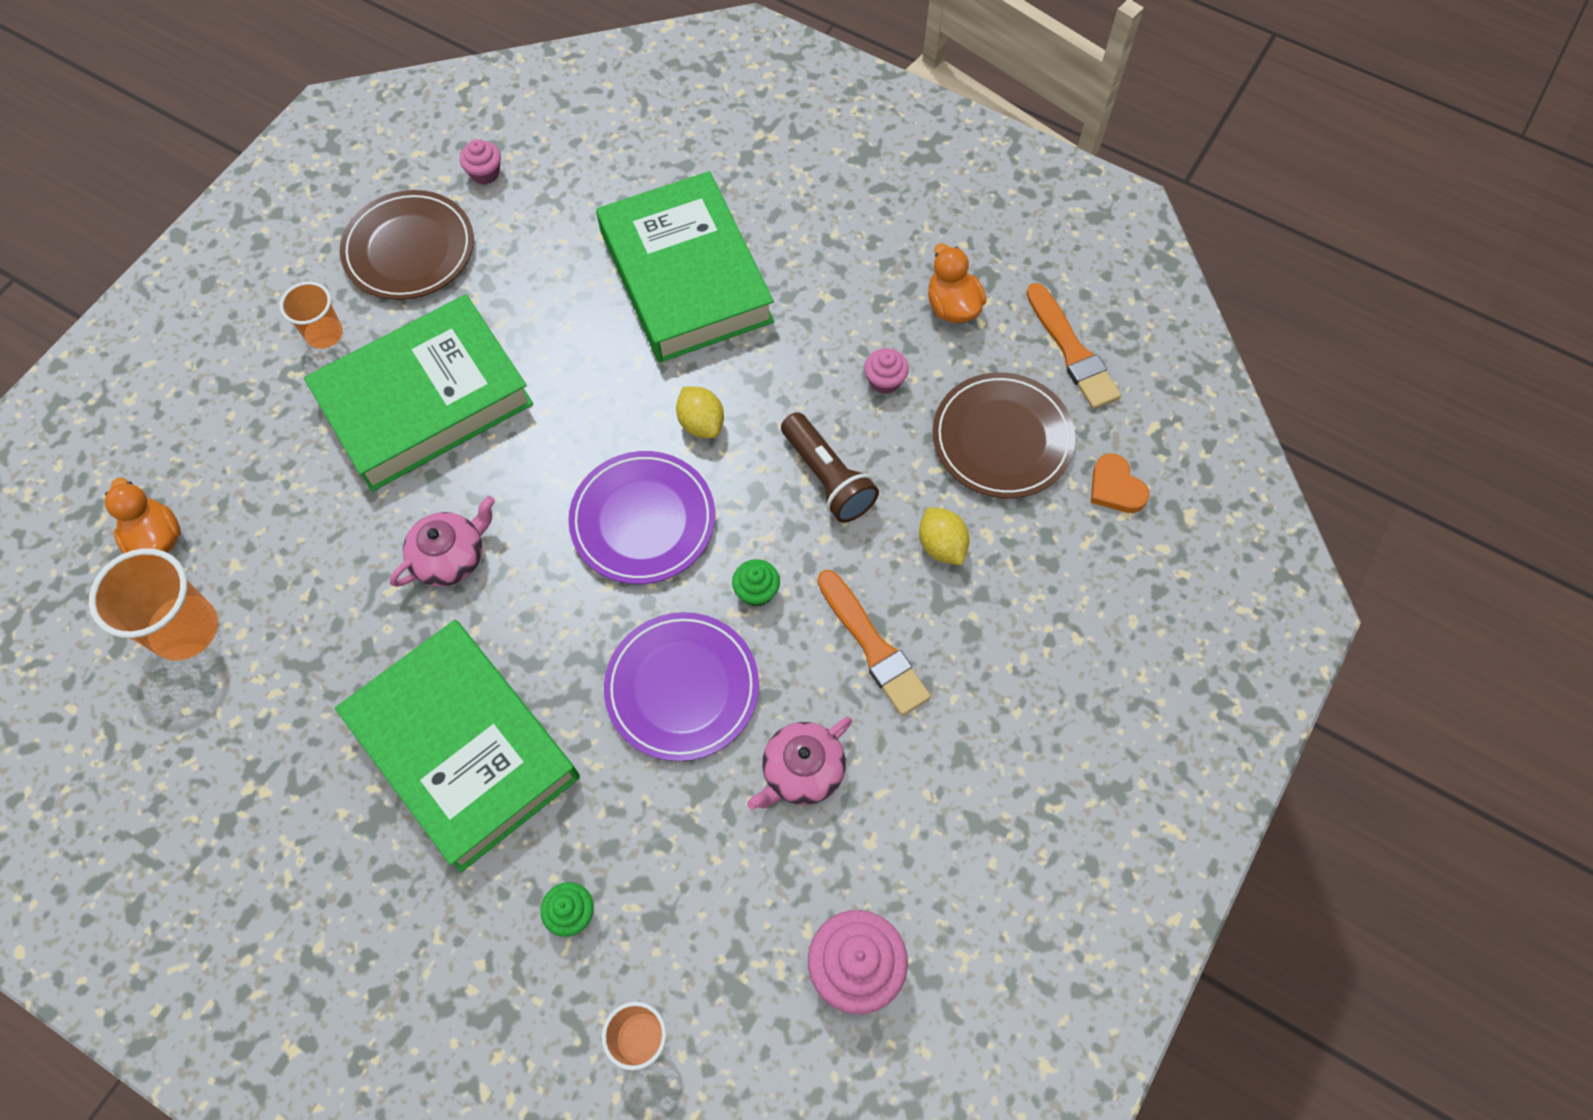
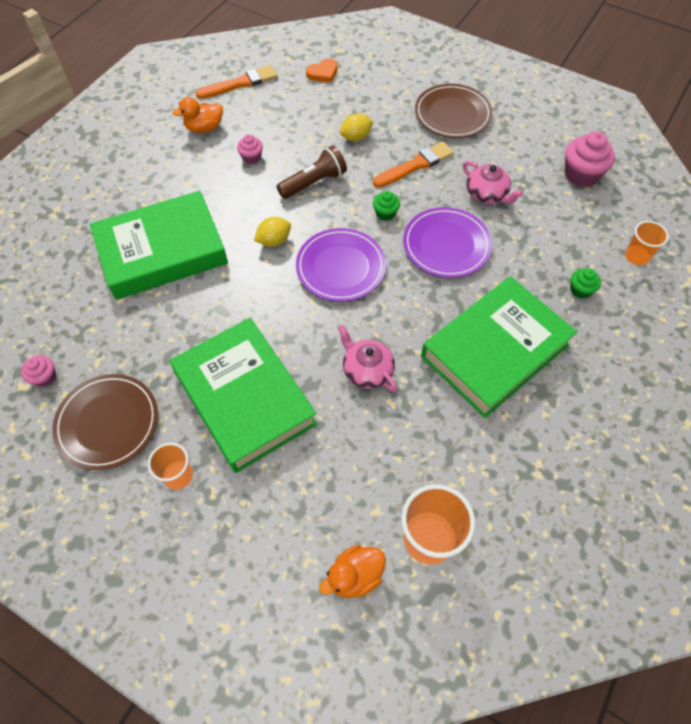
camera: 90 degrees left, 5 degrees down
(1002, 439) = (292, 112): brown plate -> brown plate (452, 114)

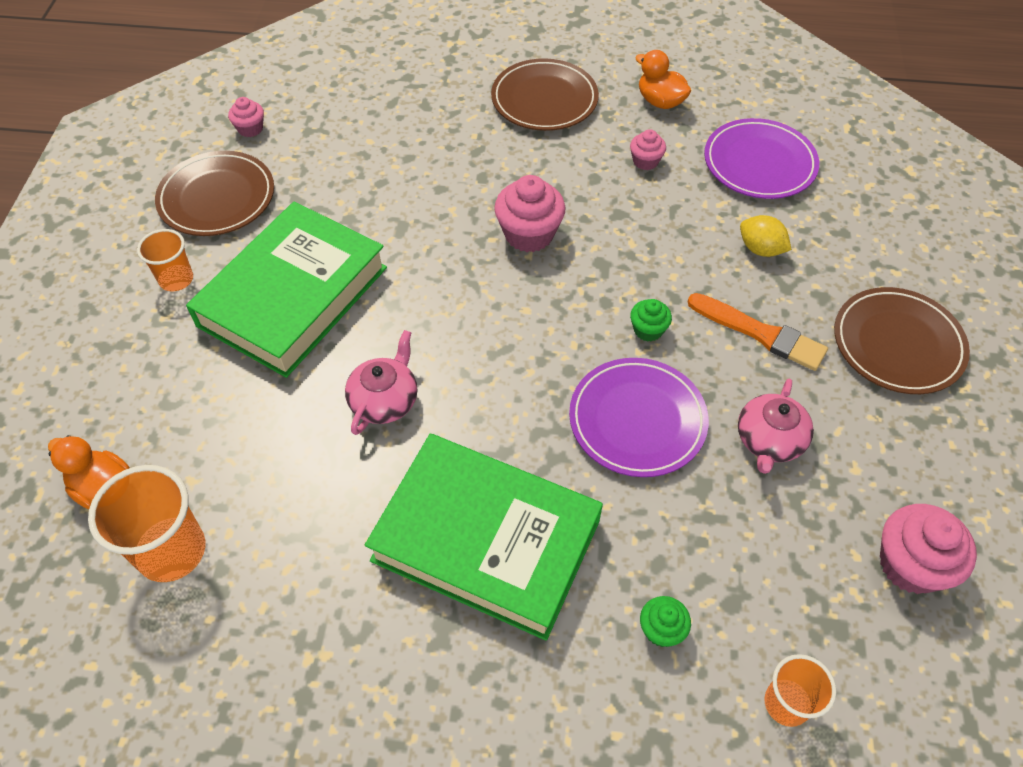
camera: 65 degrees right, 5 degrees down
(156, 185) = (544, 99): none -> brown plate
(162, 251) = (453, 145): green book -> none
(240, 83) = (760, 101): orange brush -> none
(274, 241) = (529, 234): yellow lemon -> pink cupcake
(314, 183) = (648, 236): brown flashlight -> none
(323, 73) = (850, 171): orange heart -> none
(340, 267) = (527, 315): purple plate -> purple plate (759, 163)

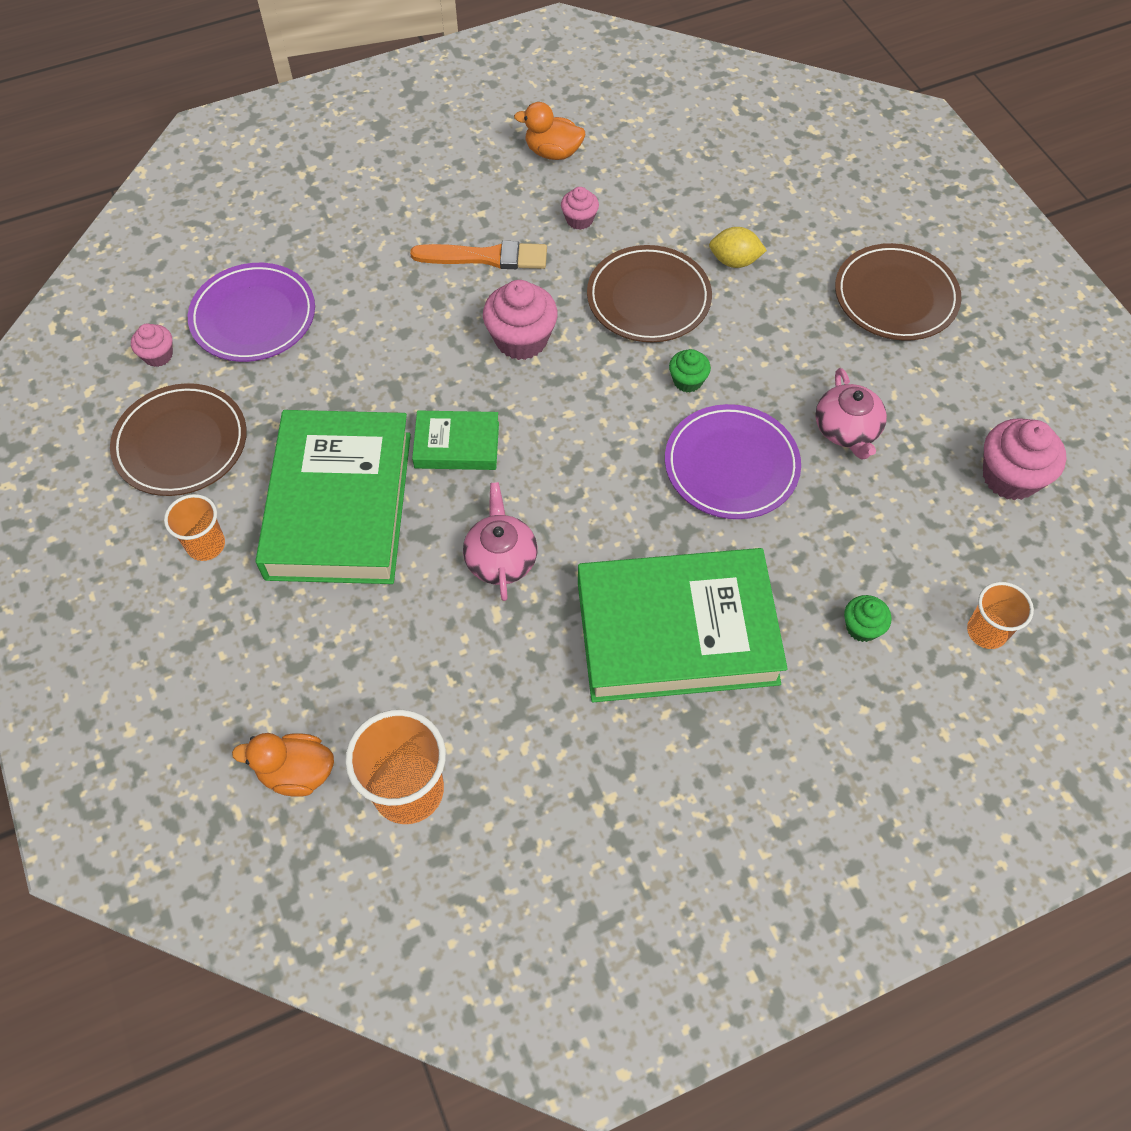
camera: 30 degrees left, 5 degrees up
(416, 293) = (457, 445): none -> green book
(544, 99) = (441, 196): brown plate -> brown plate (648, 298)
(759, 163) = (682, 178): purple plate -> purple plate (253, 317)
(760, 333) = (782, 339): orange brush -> orange brush (486, 257)

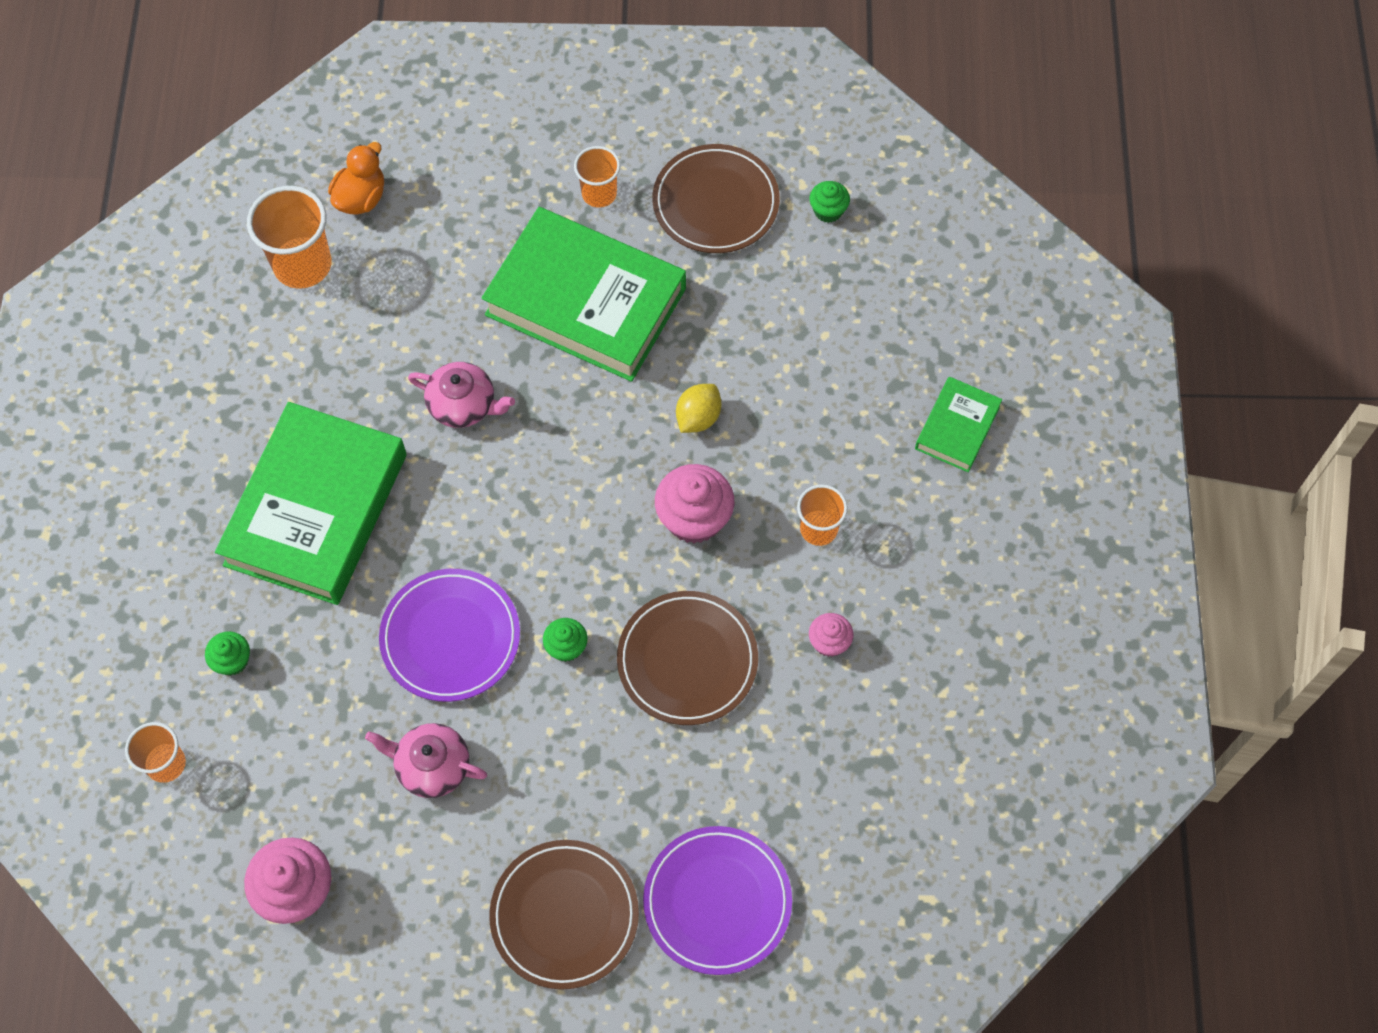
camera: 115 degrees right, 5 degrees up
(158, 355) = (828, 210): pink cupcake -> green cupcake
(253, 317) = (838, 299): purple plate -> purple plate (717, 901)
(457, 445) = (599, 415): green book -> green book (957, 427)
(486, 257) = (818, 529): orange brush -> orange cup
(553, 152) = (944, 659): orange duck -> none
(734, 261) = (695, 772): yellow lemon -> yellow lemon (698, 417)

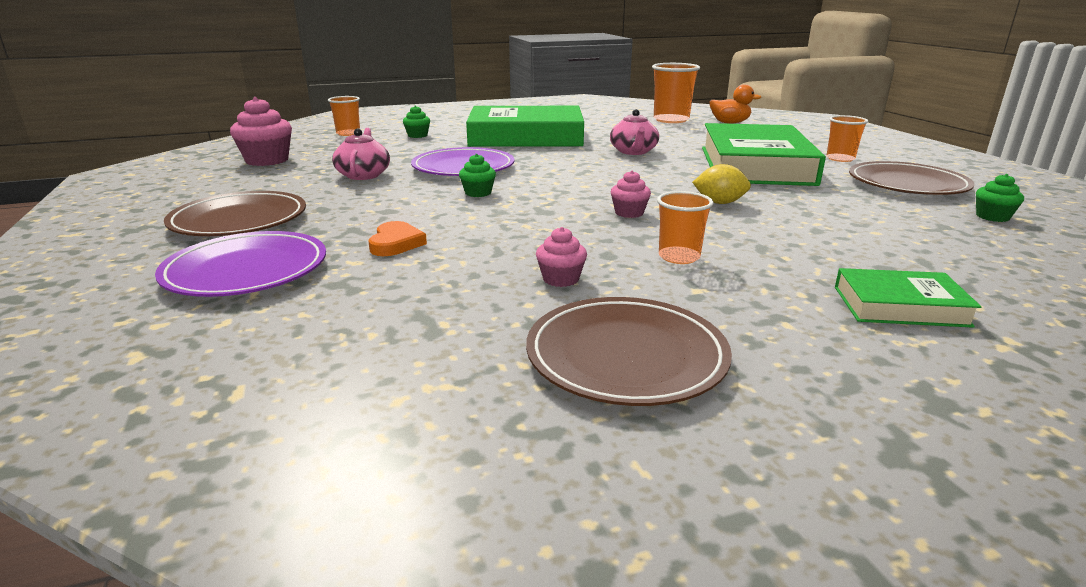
camera: 70 degrees right, 40 degrees down
(687, 660) = (494, 227): brown plate -> brown plate (626, 356)
(694, 518) = (629, 213): pink cupcake -> pink cupcake, size x0.55
(696, 762) = (396, 243): none -> orange heart

